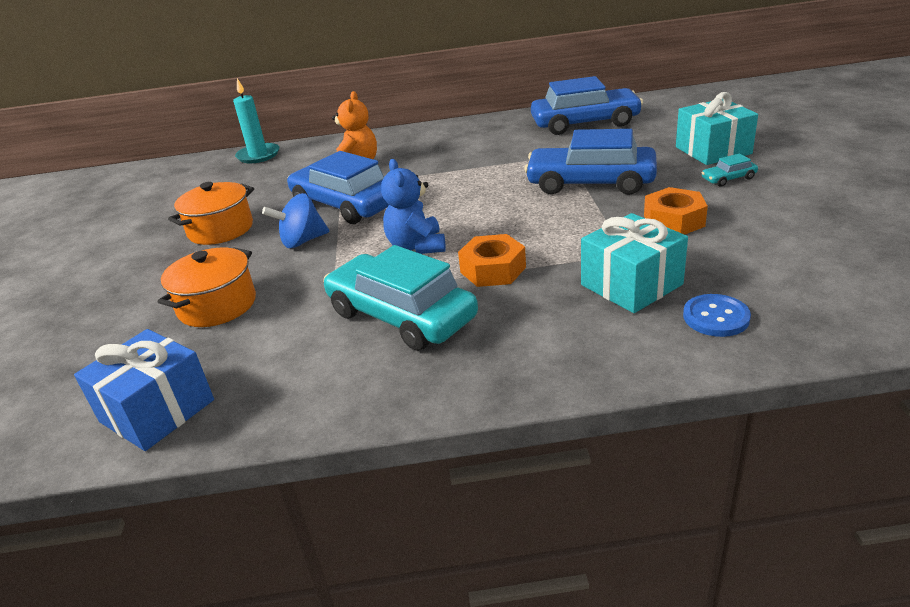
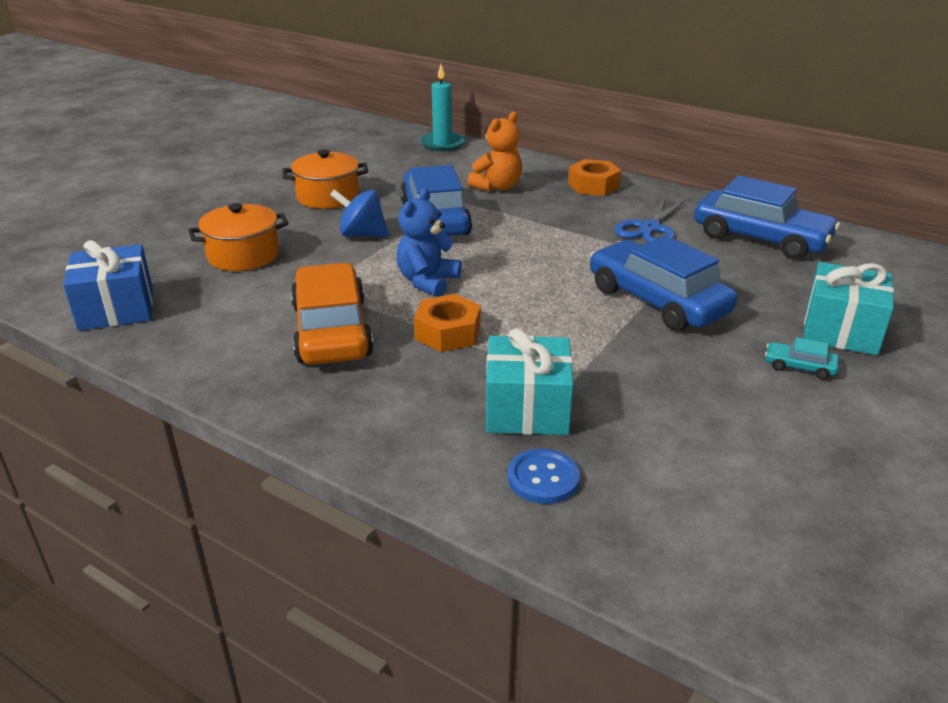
camera: 35 degrees right, 0 degrees up
(401, 315) = (332, 330): turquoise car -> orange car
(510, 145) = (650, 228): none -> blue scissors
(673, 221) = (666, 376): orange nut -> orange nut (593, 185)

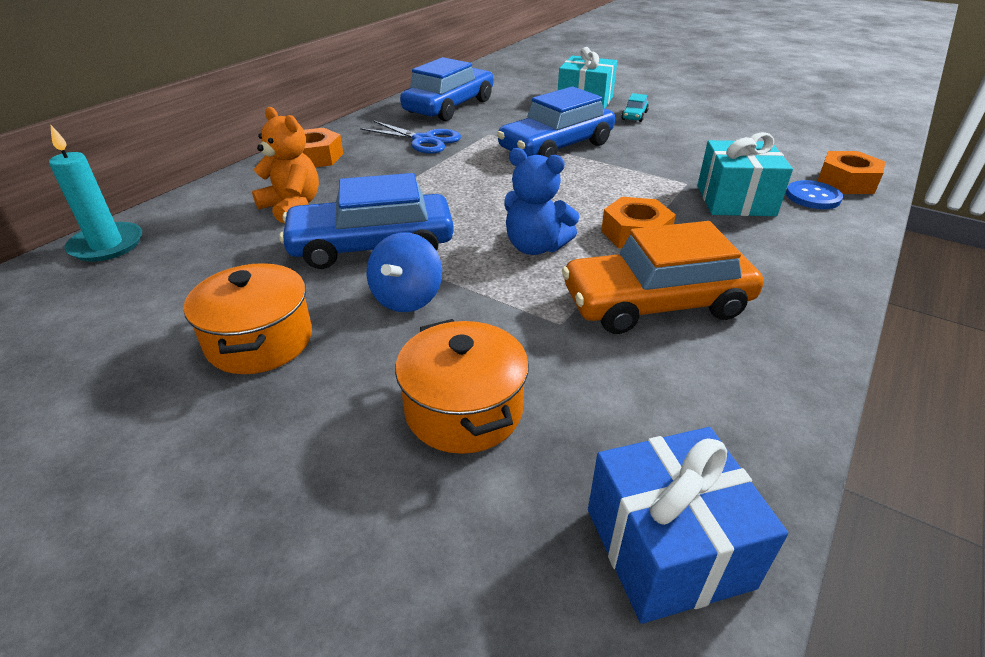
camera: 90 degrees left, 5 degrees up
(599, 529) = (846, 182): none -> orange nut

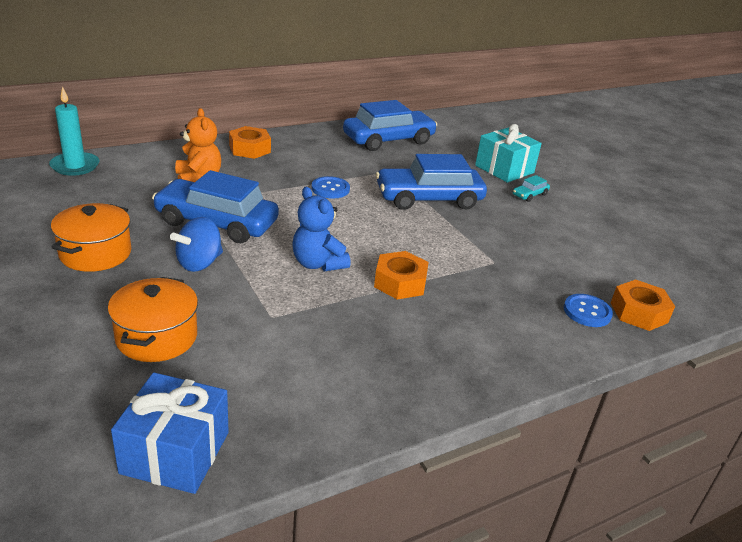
camera: 25 degrees right, 5 degrees down
(423, 140) = (337, 161): blue scissors -> none
(452, 169) = (330, 189): none -> blue button
(656, 303) = (349, 331): orange car -> none
(735, 200) = (514, 289): turquoise gift -> none

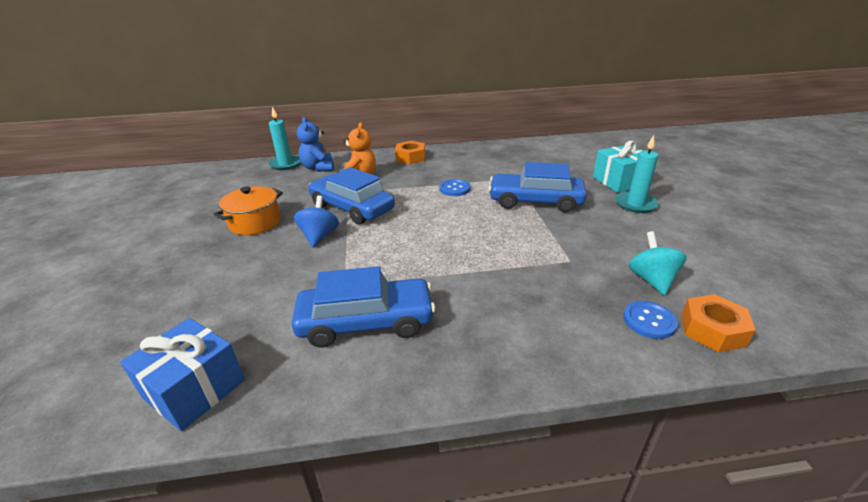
camera: 25 degrees right, 0 degrees up
(157, 337) = (250, 289): orange pot -> none
(199, 263) = (319, 236): blue spinning top -> blue spinning top turned 120 degrees clockwise
(318, 264) = (409, 246): blue teddy bear -> blue teddy bear (318, 168)
(388, 140) = (525, 155): blue car -> blue car (366, 322)
(400, 282) = (470, 269): orange nut -> none
(529, 195) = (635, 204): turquoise car -> turquoise candle
(574, 273) = (651, 280): none -> turquoise spinning top

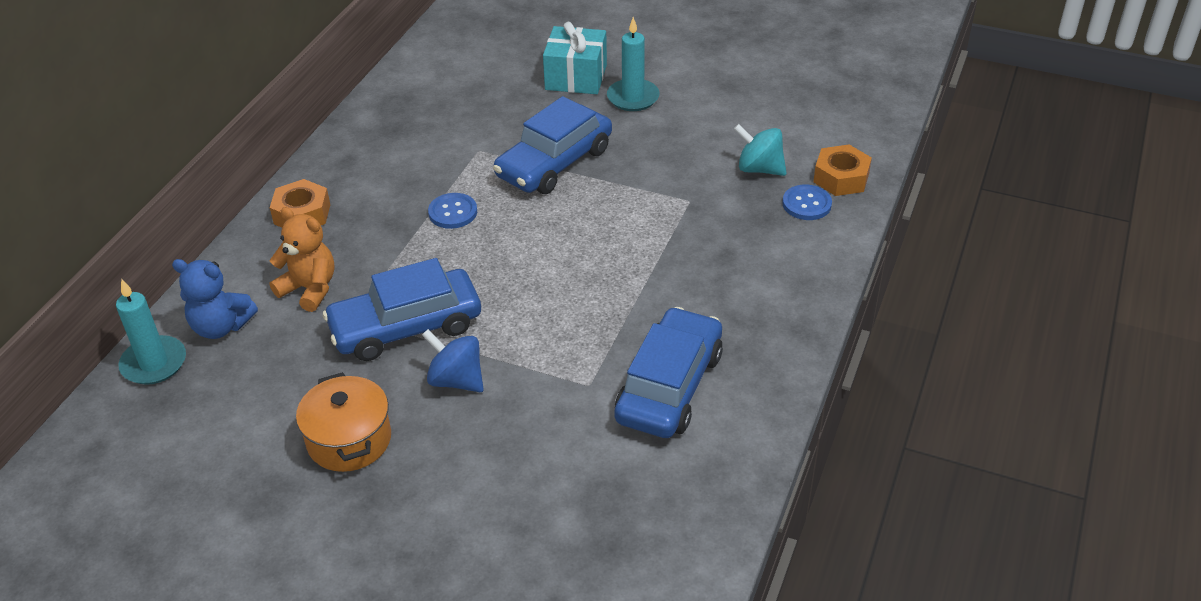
camera: 60 degrees left, 10 degrees up
(195, 389) = (677, 541): blue gift -> none

